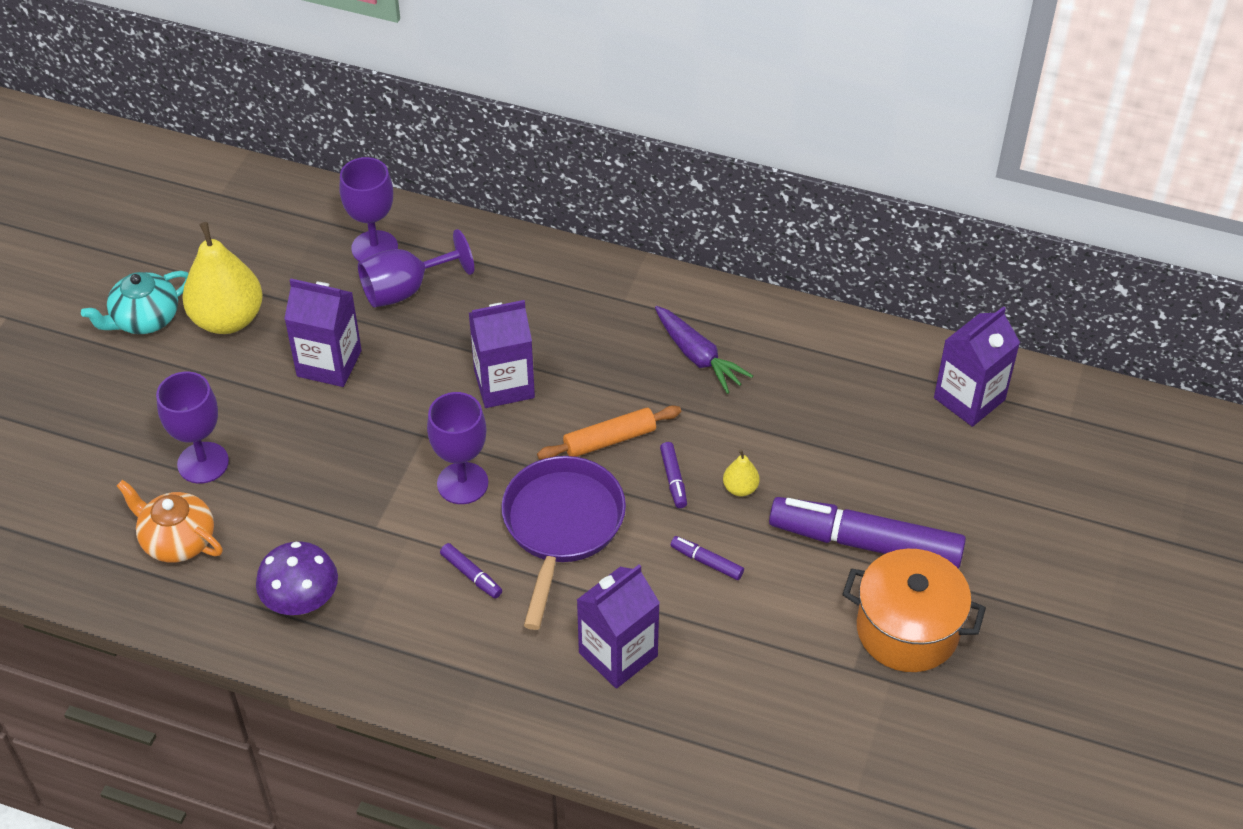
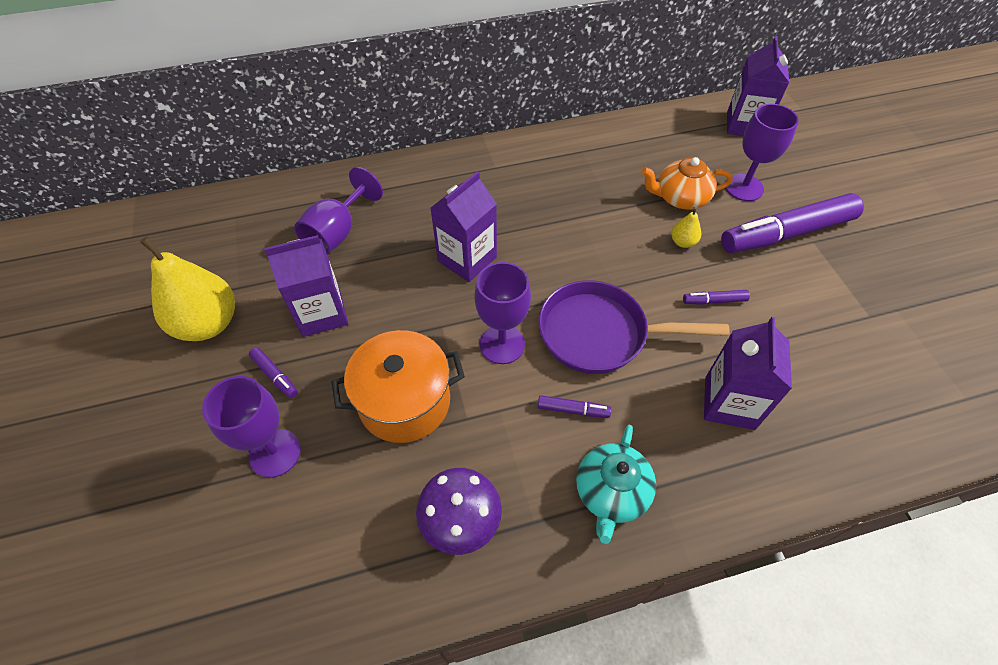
camera: 35 degrees left, 5 degrees up
(144, 319) = (130, 362): turquoise teapot -> turquoise teapot (611, 493)
(177, 540) = (303, 538): orange teapot -> orange teapot (680, 198)
(374, 248) = (290, 216): purple goblet -> purple goblet (744, 187)
(561, 526) = (600, 334): purple pan -> purple pan turned 60 degrees counterclockwise
(610, 440) = (573, 257): orange rolling pin -> none
(673, 479) = (638, 259): purple marker -> purple marker (275, 375)
(698, 357) = (575, 177): purple carrot -> none
(907, 630) = (868, 272): orange pot -> orange pot (405, 402)

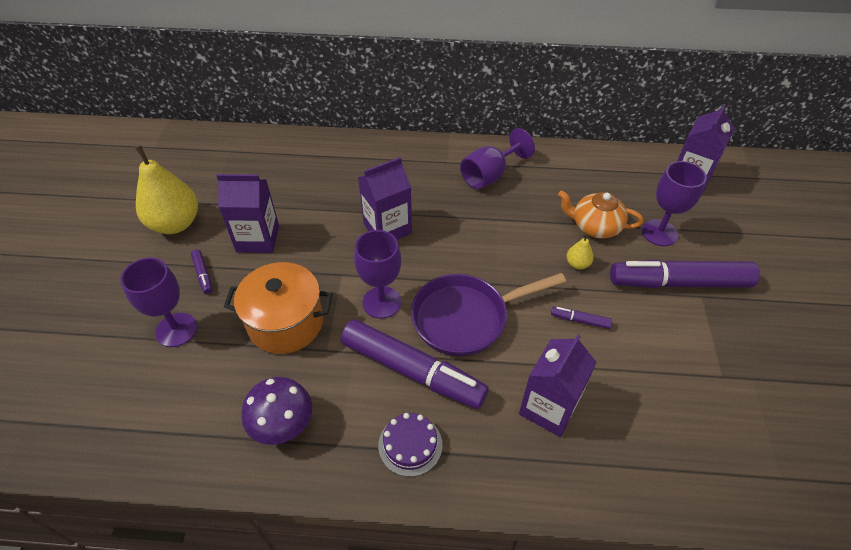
camera: 20 degrees right, 5 degrees down
(338, 232) = (299, 182): purple goblet -> purple goblet (489, 175)
(573, 410) = (412, 370): purple marker -> purple marker, size x2.48
(600, 334) = (466, 318): purple pan -> purple pan turned 45 degrees counterclockwise
(611, 493) = (410, 445): turquoise teapot -> purple cake

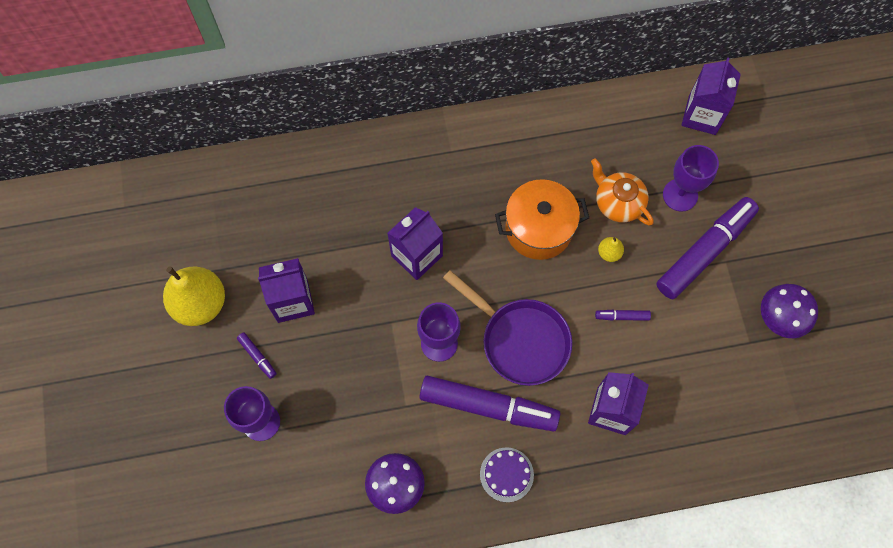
camera: 15 degrees left, 20 degrees up
(286, 323) = (359, 388): orange pot -> orange pot (538, 229)
(466, 318) = (520, 340): purple pan -> purple pan turned 105 degrees counterclockwise
(489, 175) = (500, 160): purple goblet -> none
(595, 226) = (618, 202): orange teapot -> orange teapot turned 45 degrees clockwise
(679, 283) = (704, 251): purple marker -> purple marker turned 150 degrees clockwise
(760, 360) = (780, 318): none -> purple mushroom

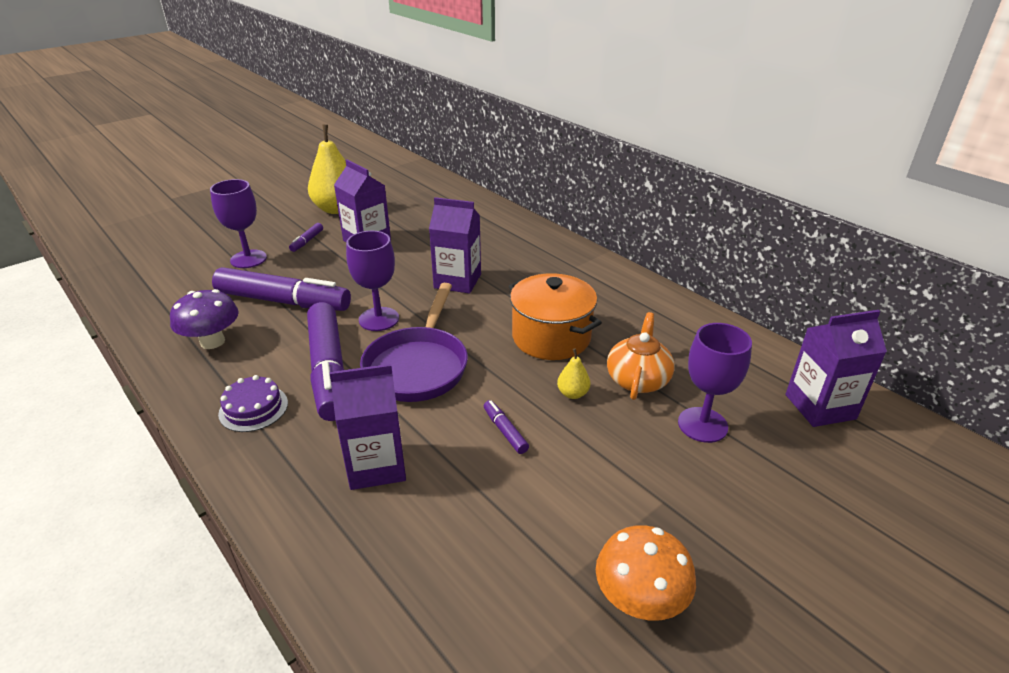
camera: 60 degrees right, 35 degrees down
(704, 251) = (655, 474): purple marker -> purple marker (283, 301)
(780, 318) = (639, 600): purple mushroom -> orange mushroom

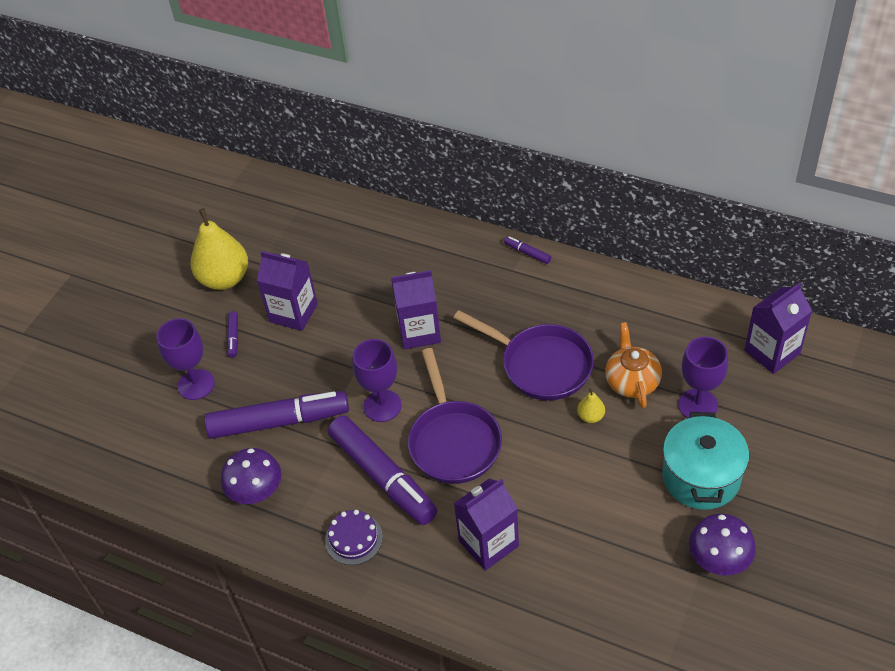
camera: 20 degrees left, 15 degrees up
(505, 431) = (561, 473): purple marker -> purple marker (527, 253)
(551, 337) = (541, 365): orange pot -> purple pan
(639, 600) = (718, 560): orange mushroom -> purple mushroom
(667, 496) = (701, 477): none -> turquoise pot

